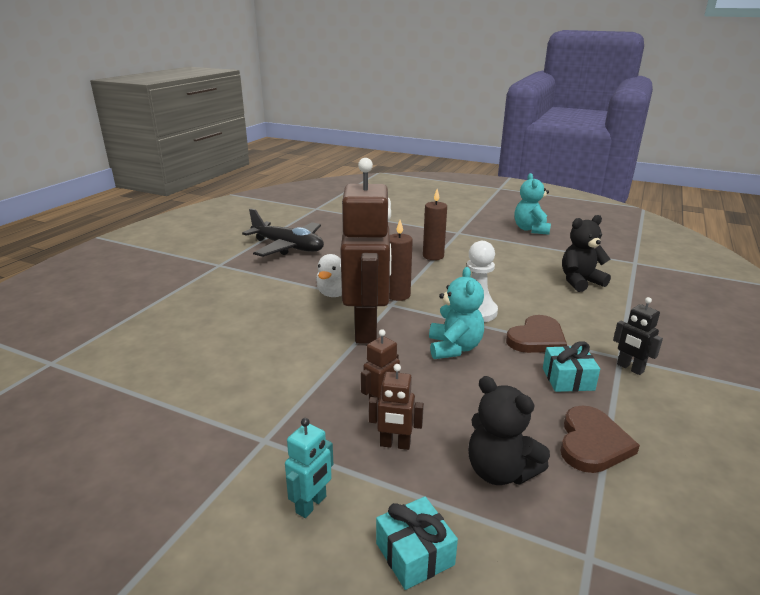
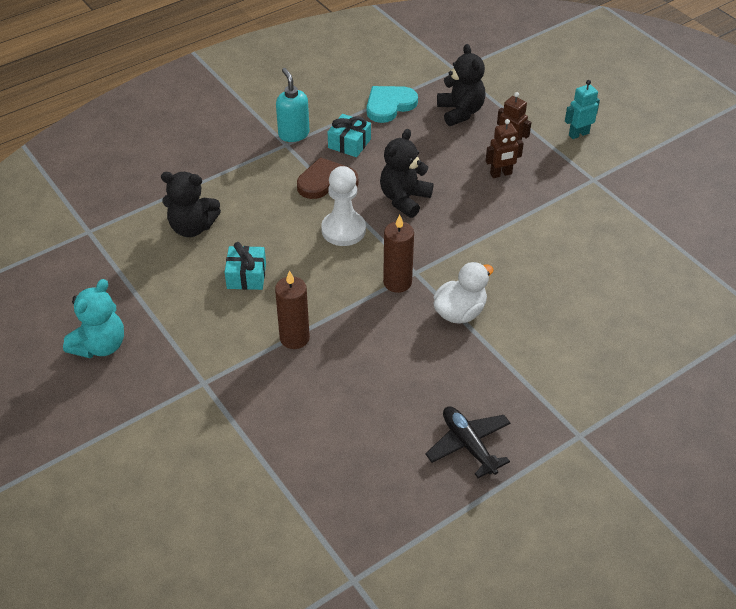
camera: 150 degrees left, 20 degrees up
(288, 247) = (468, 445): black plane -> black plane, size x0.64
(367, 330) = (462, 247): brown robot -> none
(414, 554) = (537, 97): turquoise gift -> turquoise gift (246, 276)
(454, 348) = (404, 199): turquoise teddy bear -> black teddy bear
(592, 443) = (389, 105): brown heart -> turquoise heart
(630, 368) = (293, 134): black robot -> turquoise soap dispenser

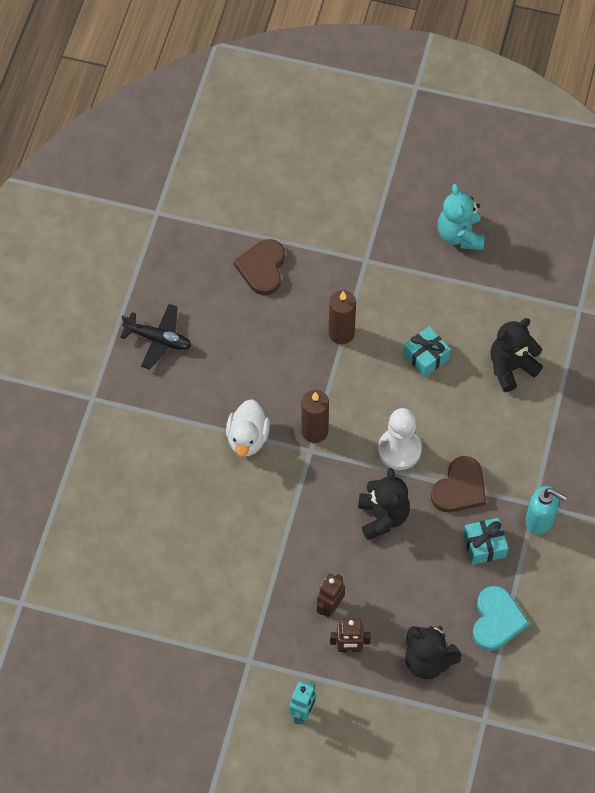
camera: 140 degrees right, 15 degrees up
(304, 442) = (262, 268): none -> brown heart

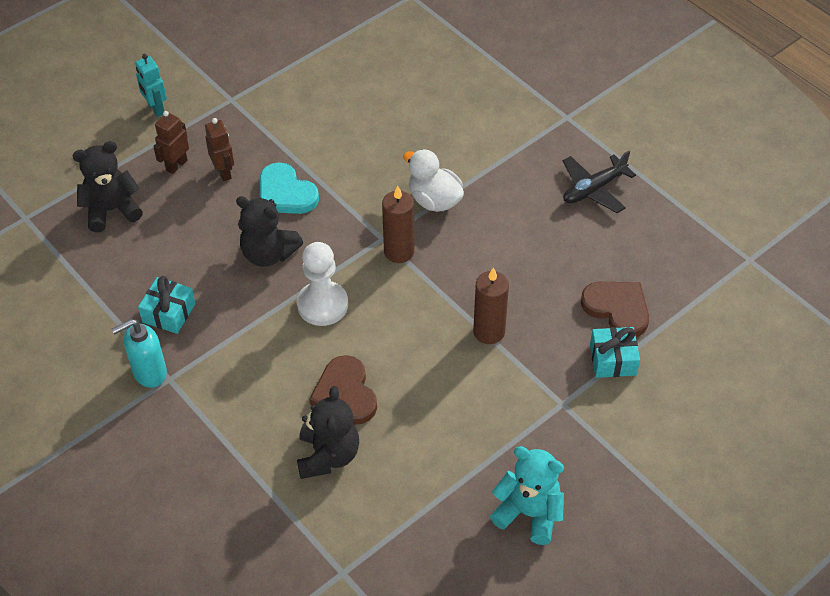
camera: 125 degrees right, 10 degrees down
(426, 356) = (404, 387): turquoise gift -> turquoise gift (613, 360)
(459, 488) = (241, 329): brown heart -> brown heart (345, 393)
(497, 620) = (94, 279): turquoise heart -> turquoise heart (285, 193)

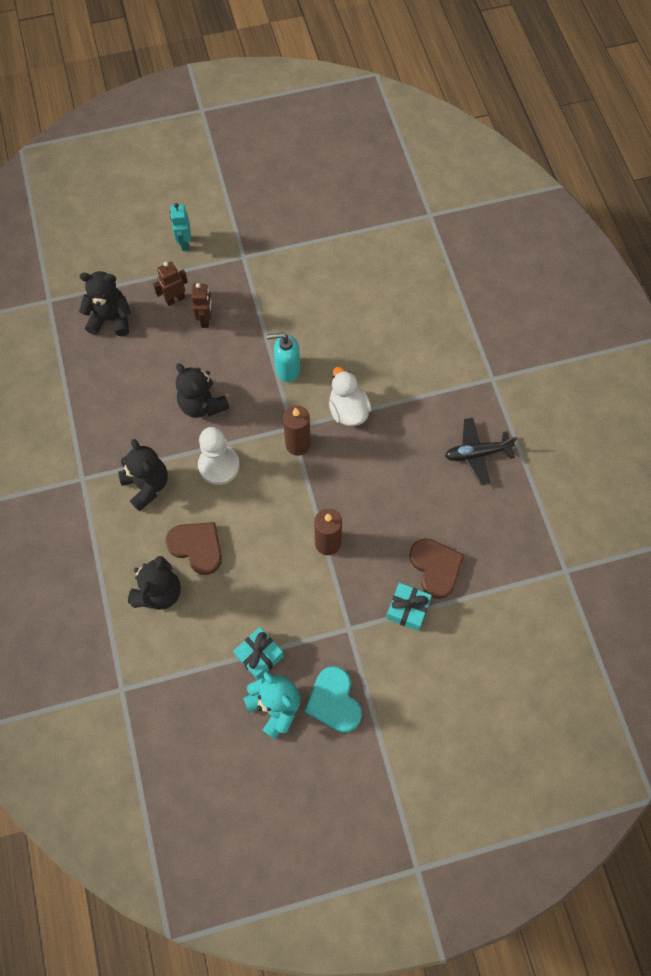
camera: 25 degrees right, 15 degrees up
(149, 372) = (71, 467): turquoise soap dispenser -> turquoise soap dispenser (287, 369)
(169, 313) = (108, 424): turquoise gift -> turquoise gift (259, 656)
(251, 356) = (147, 485): none -> black teddy bear
(285, 193) = (241, 357): turquoise heart -> turquoise heart (334, 701)
(345, 393) = (197, 547): brown heart -> brown heart turned 120 degrees clockwise

